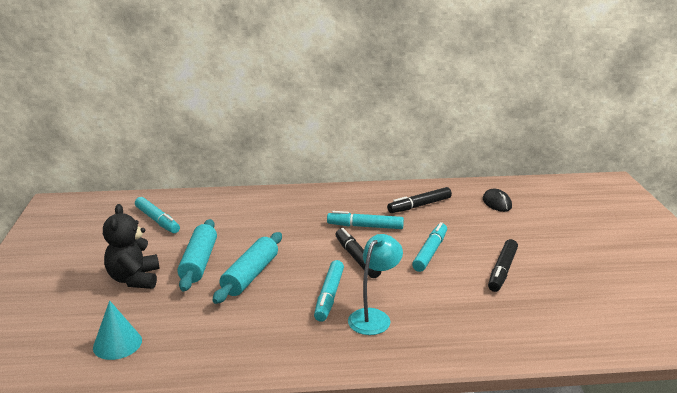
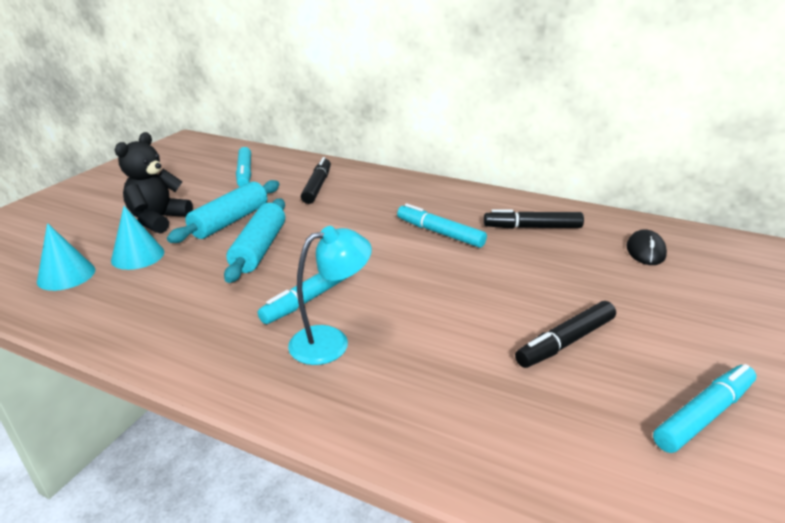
camera: 30 degrees right, 5 degrees up
(158, 311) = (138, 256): none -> turquoise cone
(250, 275) = (259, 249): turquoise rolling pin -> turquoise rolling pin turned 45 degrees counterclockwise
(357, 258) = (390, 265): black marker -> black marker (317, 186)
(430, 252) = (488, 286): turquoise marker -> turquoise marker (704, 415)

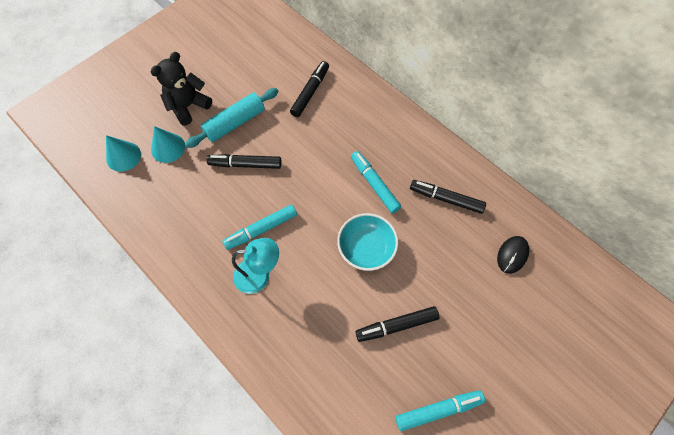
camera: 20 degrees right, 35 degrees up
(244, 173) = (262, 55): turquoise marker -> none
(259, 249) = (245, 164): turquoise rolling pin -> black marker
(468, 283) = (366, 248): none -> turquoise bowl

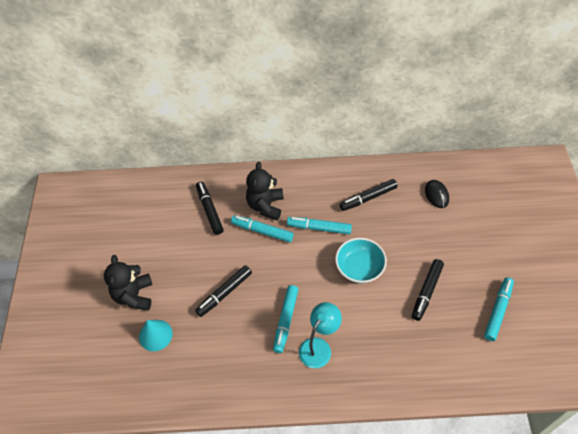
camera: 45 degrees left, 10 degrees down
(123, 156) = (129, 372): turquoise cone -> none
(235, 123) = (183, 275): turquoise rolling pin -> none
(328, 144) = (262, 231): none -> turquoise marker
(355, 127) = (265, 206): none -> black teddy bear

